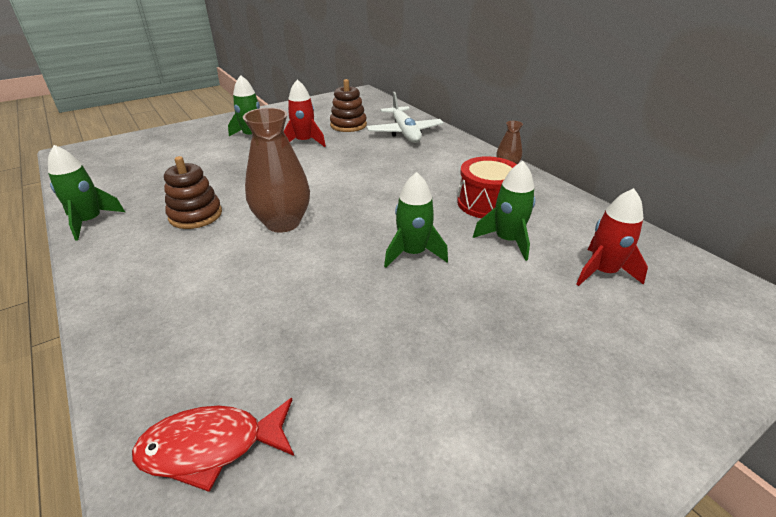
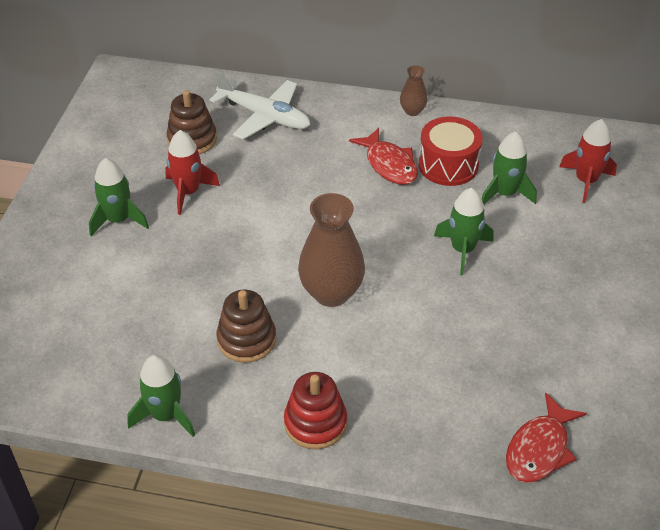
camera: 45 degrees left, 10 degrees up
(131, 283) = (315, 423): none -> red stacking toy
(442, 183) = (389, 164): none -> red fish

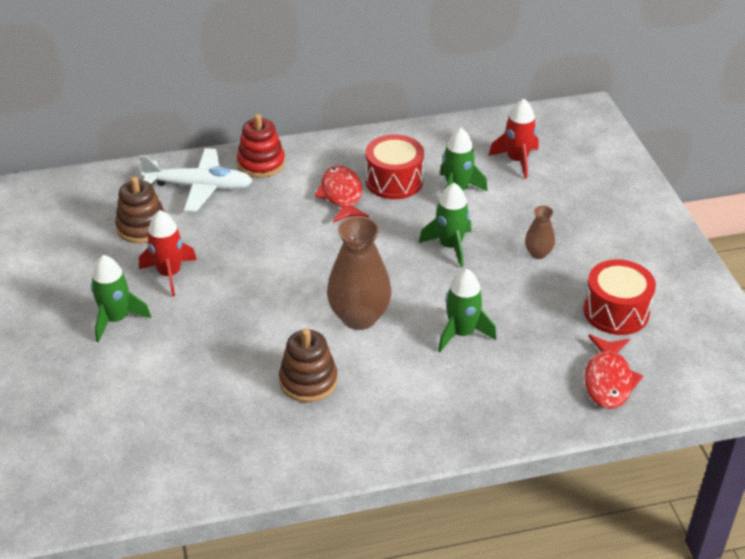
camera: 25 degrees left, 5 degrees down
(165, 415) = (275, 469): green rocket -> green rocket (461, 333)
(315, 423) = (413, 427): red stacking toy -> red stacking toy (261, 163)
(389, 164) = (342, 195): red fish -> red fish turned 135 degrees counterclockwise
(412, 111) = (334, 145): brown vase -> brown vase (538, 253)
(593, 377) = (616, 311): none -> red drum

